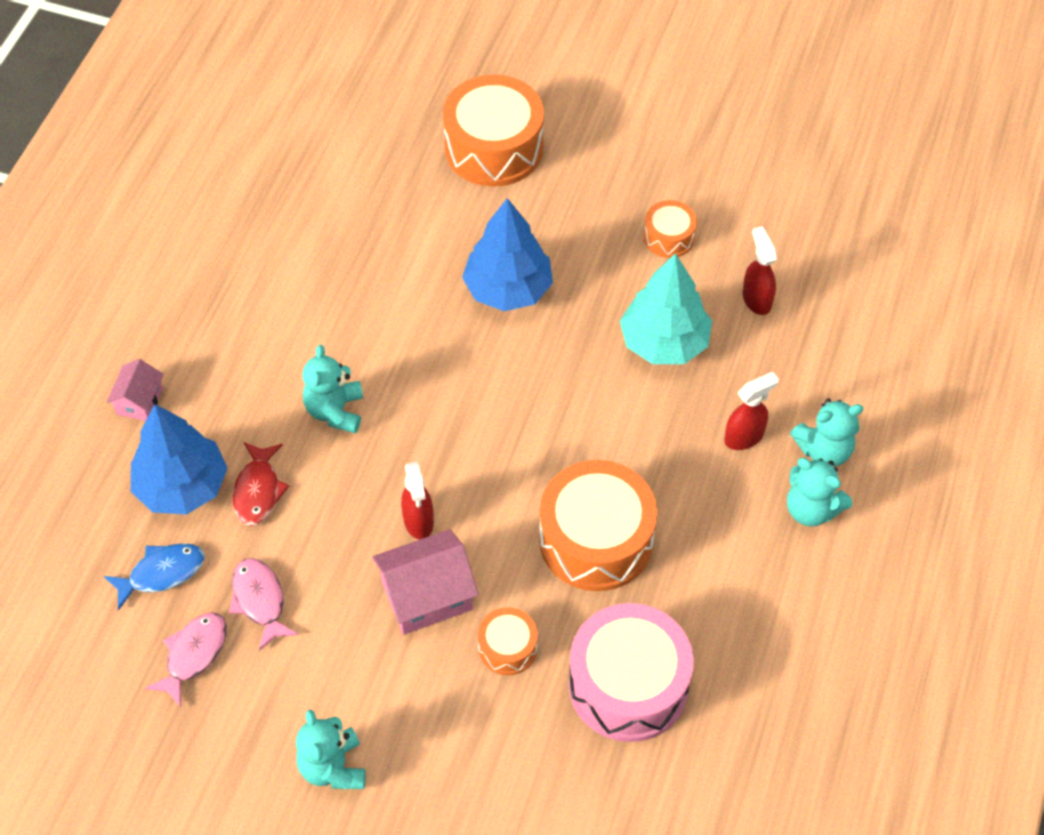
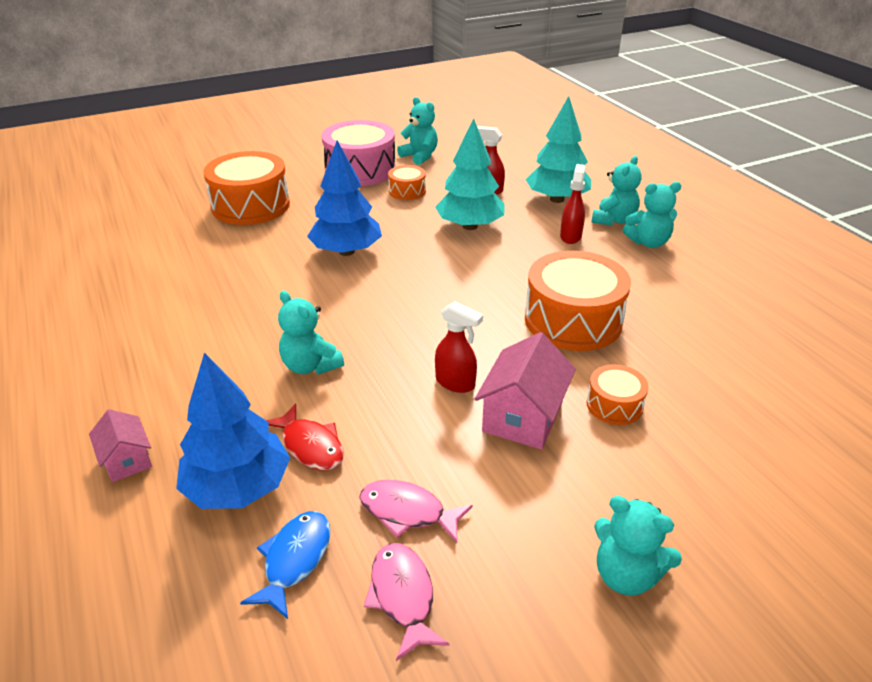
camera: 45 degrees left, 20 degrees down
(628, 685) = (705, 370): pink drum -> pink drum (360, 170)
(755, 183) = (420, 156): none -> turquoise teddy bear
(809, 371) = (556, 199): none -> turquoise tree

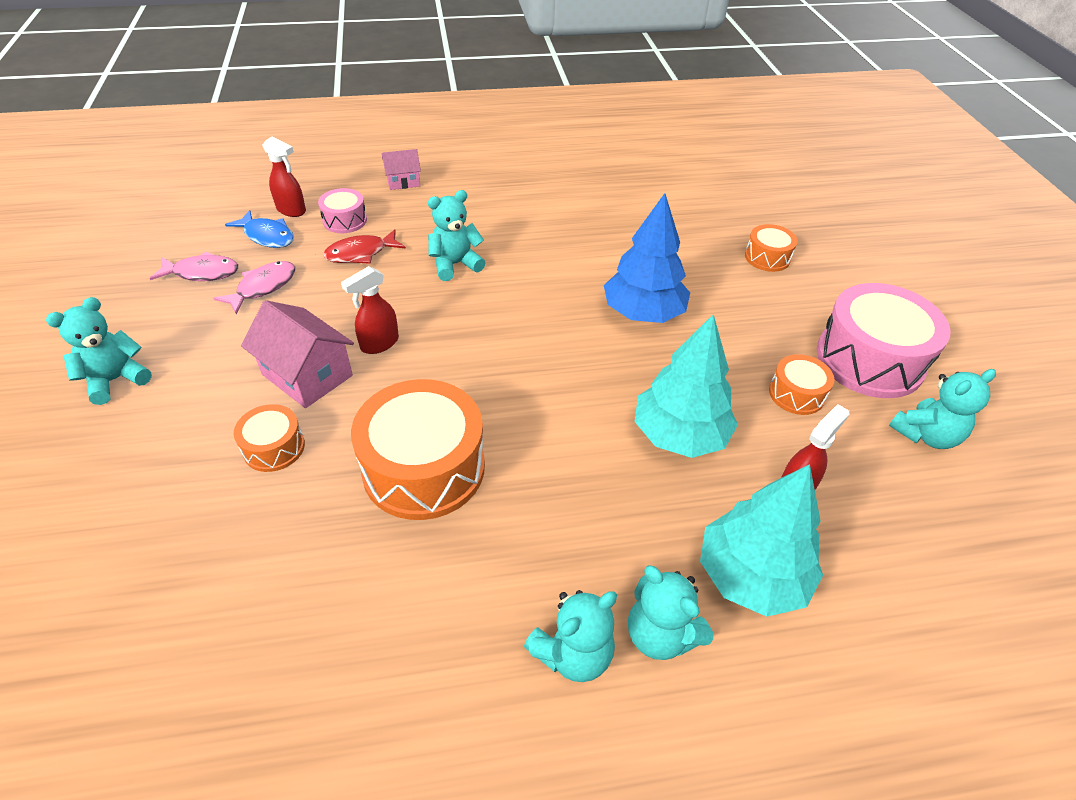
camera: 105 degrees right, 10 degrees up
(238, 487) = (345, 220): blue tree -> pink drum
(251, 206) = (767, 257): orange drum -> orange drum, size x0.50
(570, 236) = (622, 546): red spray bottle -> red spray bottle (291, 210)
(648, 242) = (573, 653): turquoise teddy bear -> turquoise teddy bear turned 135 degrees counterclockwise

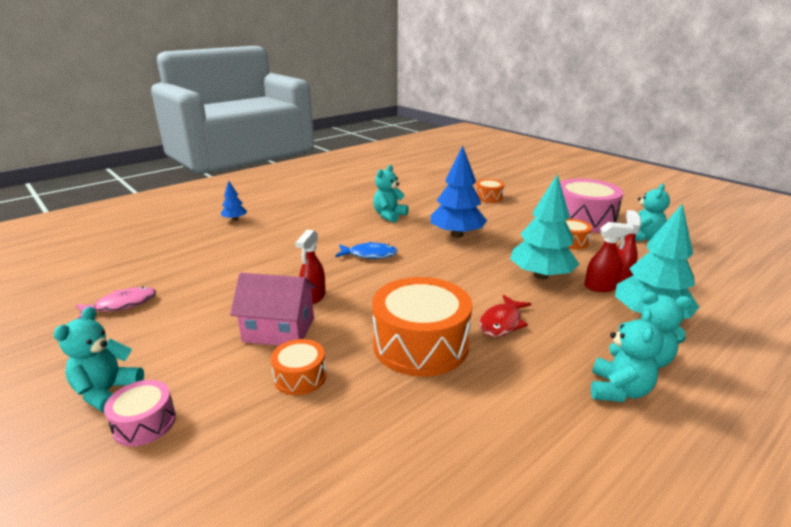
camera: 30 degrees left, 20 degrees down
(263, 287) = (186, 297): pink fish -> none
(267, 236) = (158, 271): blue fish -> blue fish (369, 255)
(291, 210) = (163, 253): red spray bottle -> red spray bottle (600, 287)
(345, 220) = (213, 247): pink drum -> pink drum (144, 423)
(361, 253) = (245, 259): red fish -> red fish (502, 323)
(403, 181) = (235, 219): pink house -> blue tree
(455, 264) = (319, 246): turquoise teddy bear -> turquoise teddy bear (389, 216)

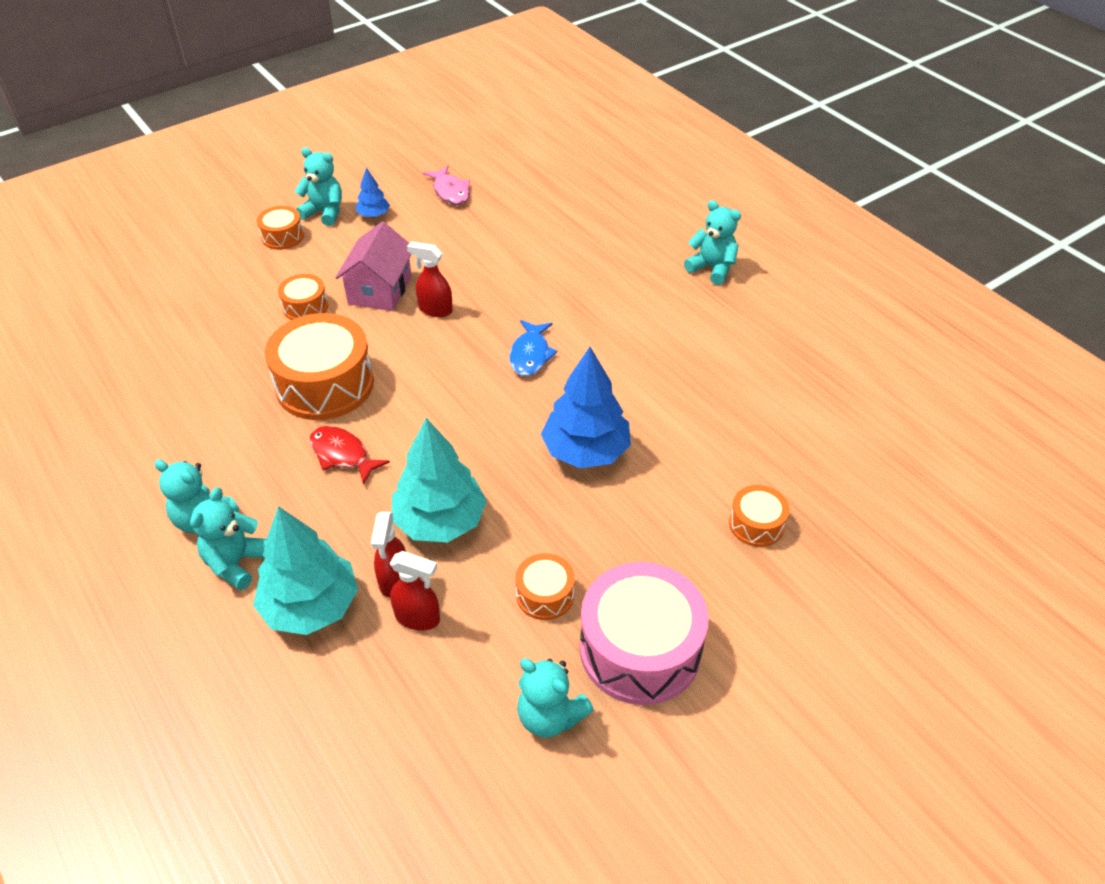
camera: 95 degrees right, 20 degrees up
(144, 423) = (282, 236): pink drum -> orange drum
(235, 219) = (654, 232): blue tree -> blue tree (373, 215)
(389, 216) = (663, 380): turquoise teddy bear -> turquoise teddy bear (712, 268)

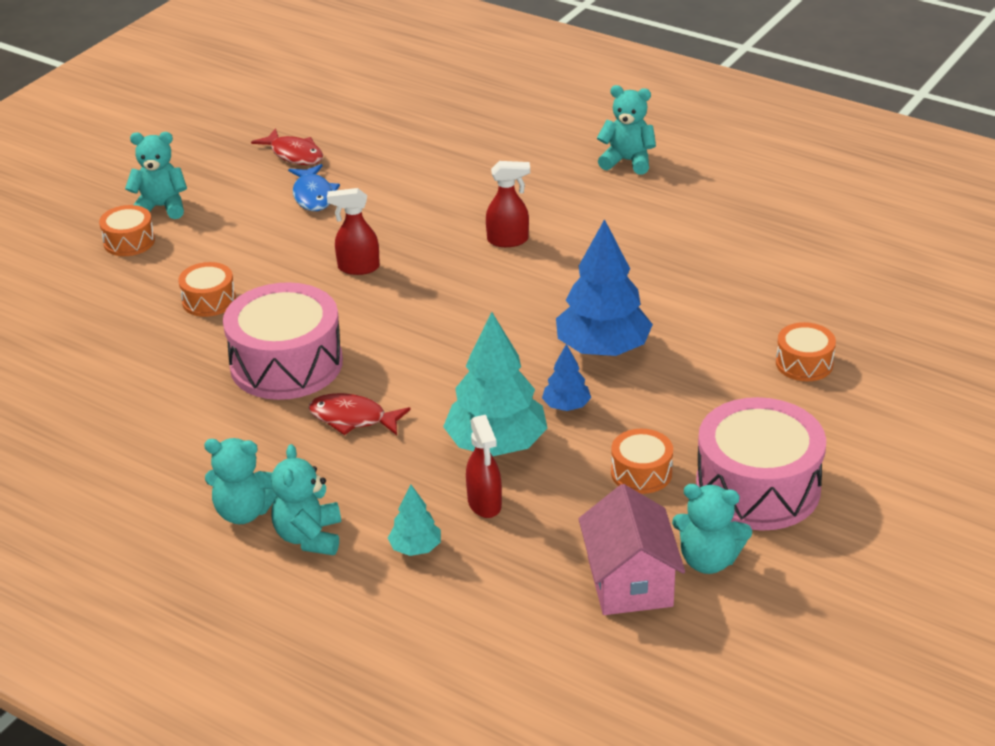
camera: 20 degrees left, 10 degrees down
(311, 606) = (415, 548): turquoise tree -> turquoise tree, size x0.49
(325, 384) = (286, 364): orange drum -> pink drum
(373, 215) = (221, 196): blue tree -> blue tree (566, 406)
(380, 290) = (282, 265): pink house -> pink house (630, 581)
(418, 618) = (530, 526): red spray bottle -> red spray bottle (508, 240)
(450, 192) = (294, 154): pink fish -> red fish
(530, 355) = (490, 282): blue fish -> blue fish (313, 195)

